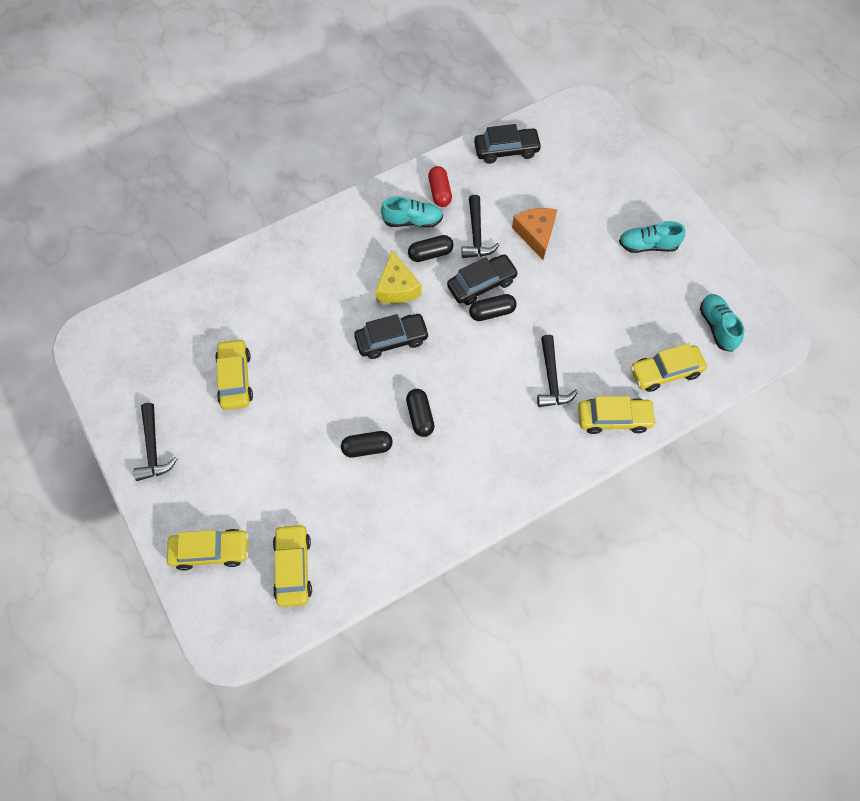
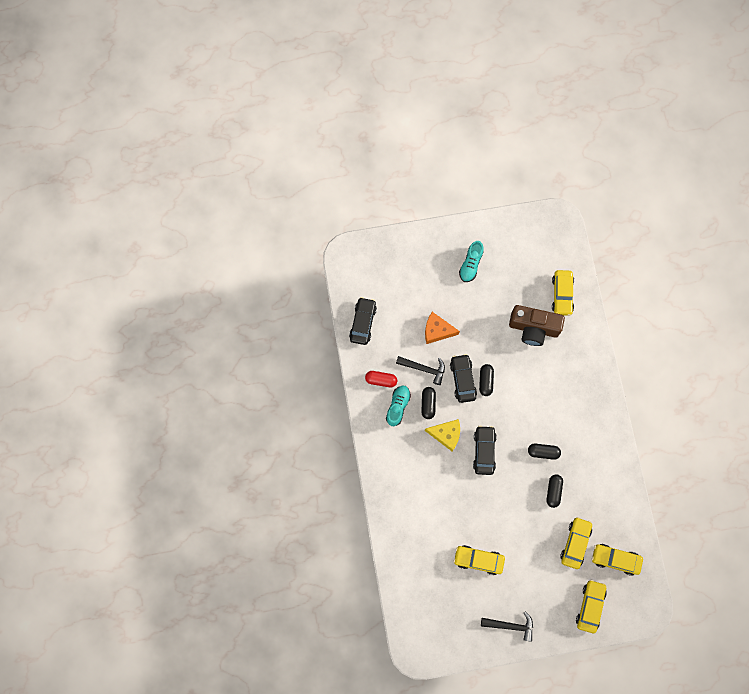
camera: 70 degrees left, 10 degrees up
(551, 379) = (544, 363): black hammer -> none
(596, 349) = (533, 328): none -> brown camera
(614, 418) = (582, 338): yellow car -> yellow car (575, 543)
(717, 327) = (542, 250): turquoise shoe -> none

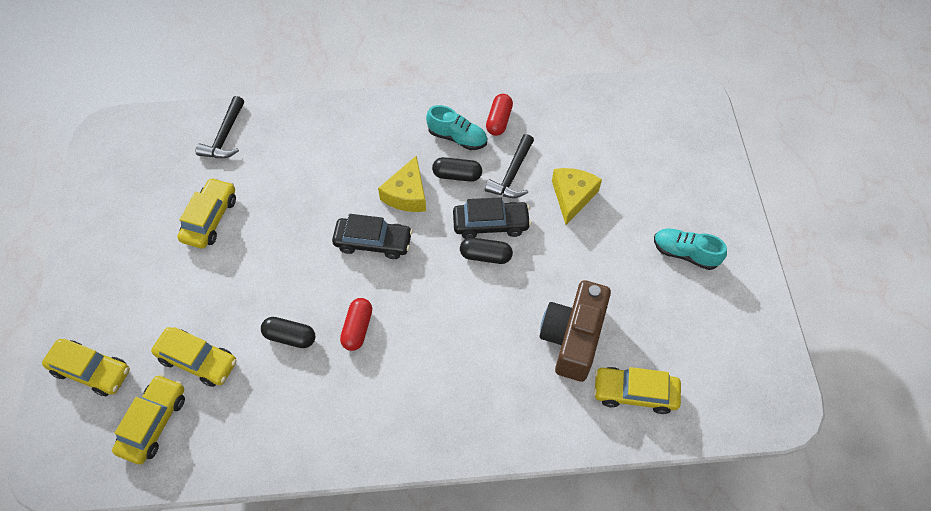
camera: 95 degrees right, 15 degrees down
(362, 323) = (587, 105): black car -> none
(437, 330) = (572, 197): orange cheese -> yellow cheese
(511, 626) = (101, 252): black hammer -> black hammer (225, 136)
(543, 452) = (357, 328): black capsule -> red capsule

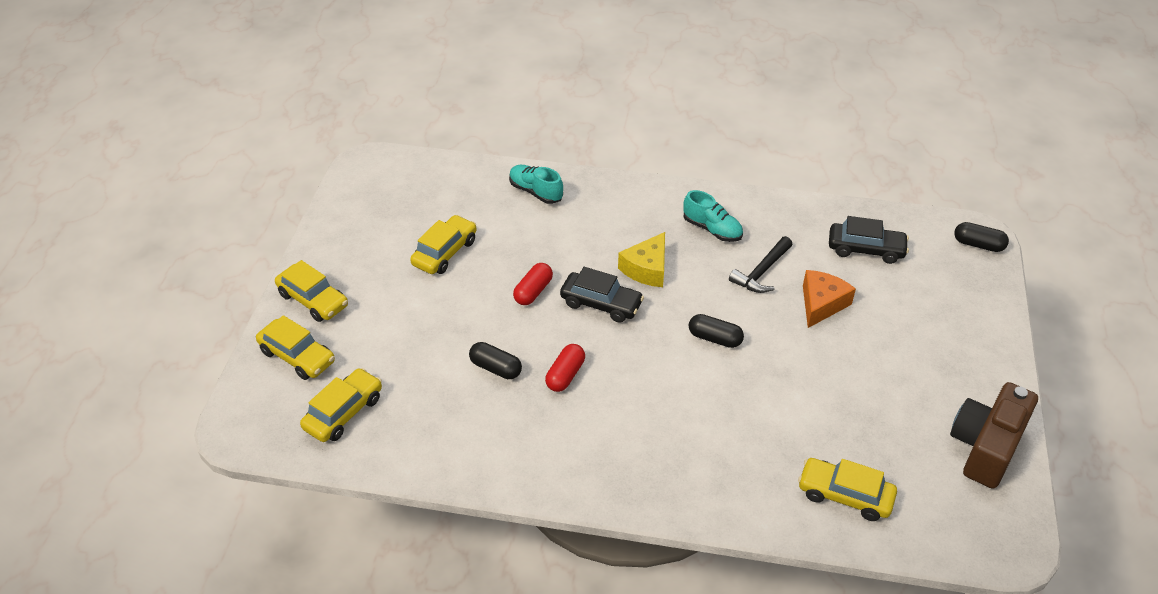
camera: 15 degrees right, 15 degrees down
(198, 360) = (400, 369): yellow car -> yellow car (313, 300)
(225, 136) = (478, 186): black hammer -> none
(457, 175) = (703, 262): black capsule -> black capsule (978, 245)
(491, 224) = (727, 311): black car -> black car (865, 249)
(499, 120) = (760, 222): red capsule -> red capsule (533, 291)
(572, 197) = (821, 304): yellow cheese -> orange cheese
(573, 338) = (789, 431): brown camera -> brown camera (986, 447)
(685, 253) = (933, 379): turquoise shoe -> turquoise shoe (536, 192)

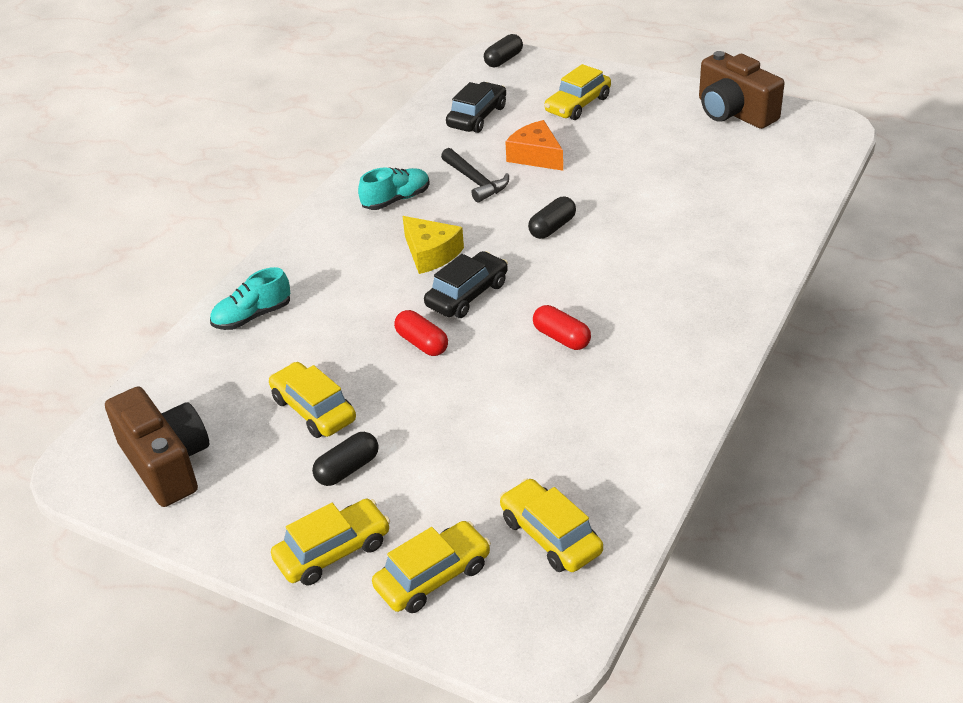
camera: 70 degrees left, 5 degrees down
(378, 198) = (166, 463): none -> brown camera
(496, 368) = (530, 390): black capsule -> black capsule (347, 469)
(844, 495) = (767, 193): yellow car -> yellow car (578, 105)

